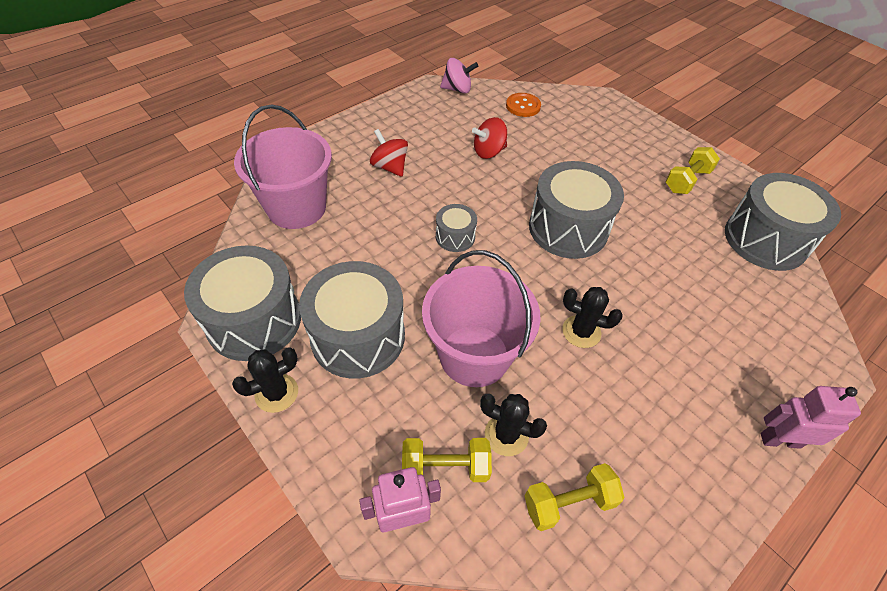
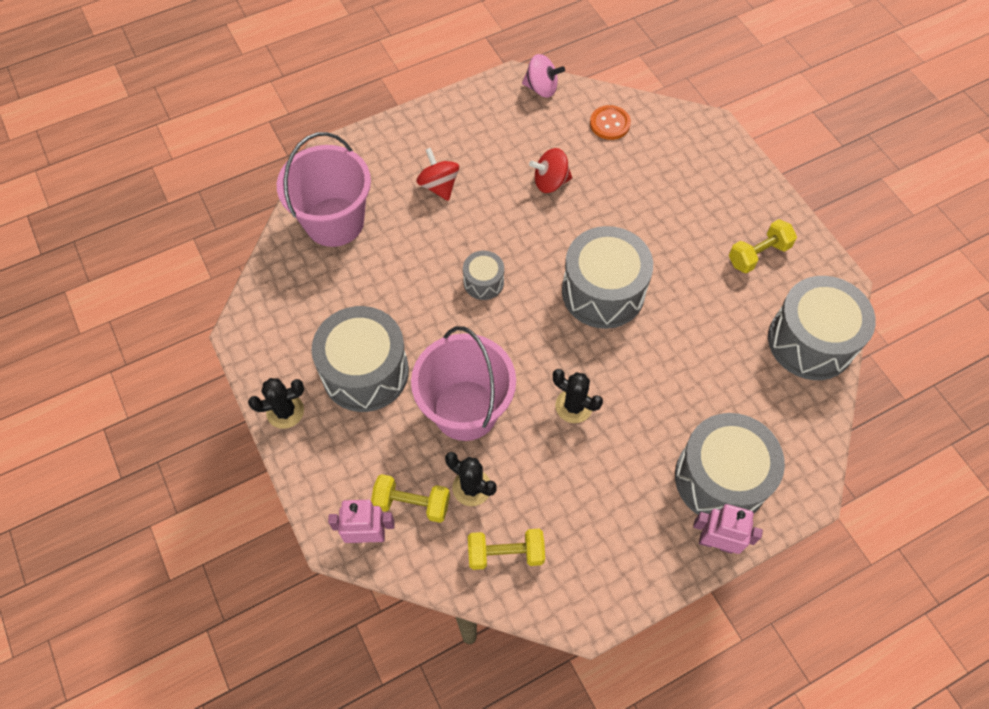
camera: 15 degrees right, 10 degrees up
(254, 320) = (276, 338): grey drum -> grey drum (720, 478)

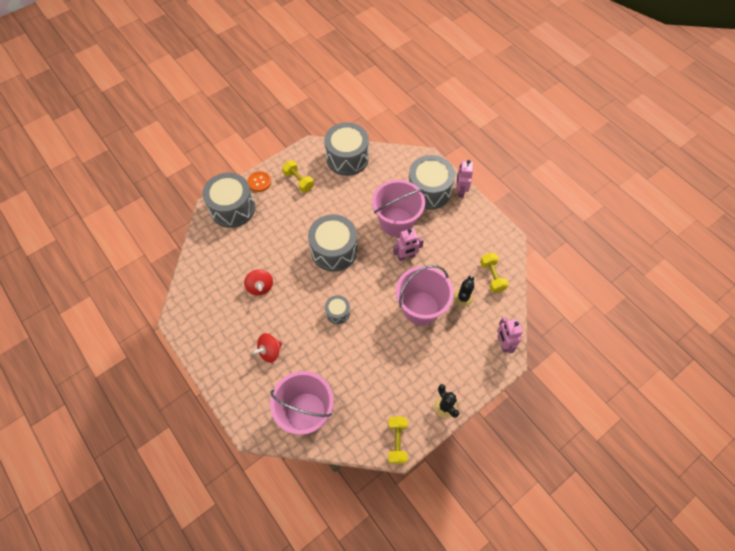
camera: 100 degrees left, 0 degrees up
(365, 372) = (409, 366): grey drum -> grey drum (232, 208)
(412, 503) = (479, 325): yellow dumbbell -> yellow dumbbell (397, 442)
(541, 88) = (184, 302): pink spinning top -> none
(574, 406) = (406, 256): black cactus -> pink robot
(610, 124) = (212, 260): orange button -> orange button (259, 182)
(651, 403) = (396, 222): none -> pink bucket

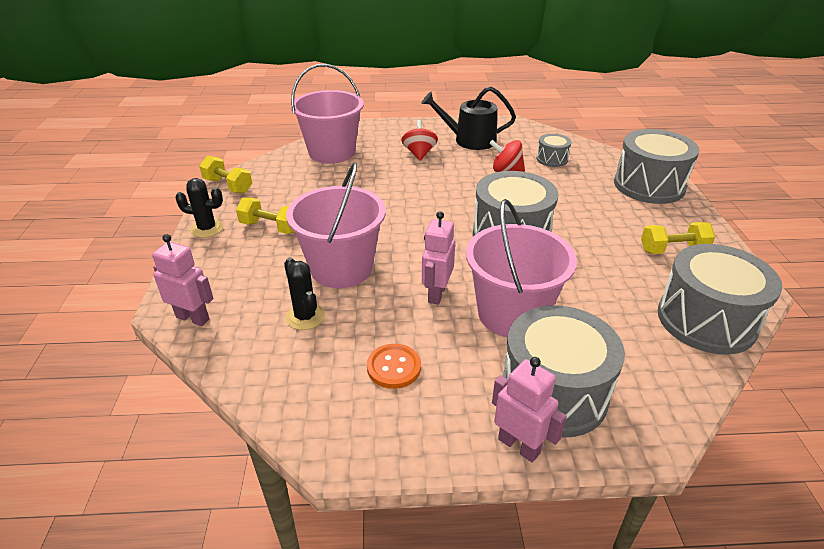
camera: 125 degrees right, 25 degrees down
(227, 332) = (469, 140): none -> black watering can
(259, 182) = (690, 217): orange button -> orange button (394, 367)
(338, 313) = (414, 205): grey drum -> grey drum (552, 159)
(492, 276) = (296, 373): yellow dumbbell -> yellow dumbbell (271, 227)

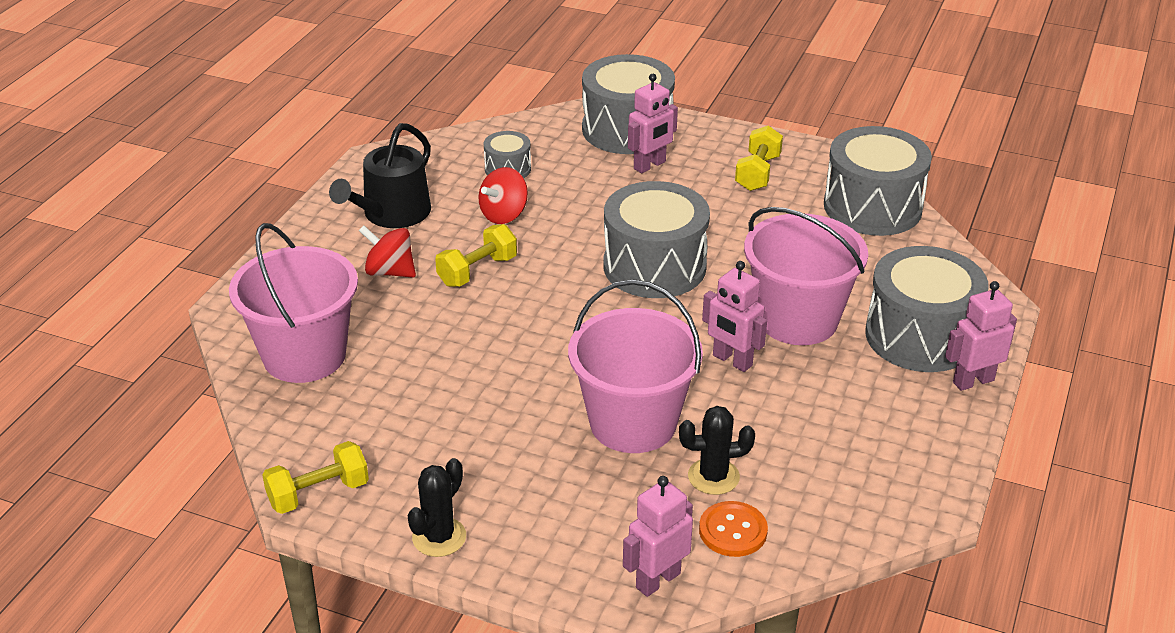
camera: 65 degrees left, 0 degrees up
(271, 227) = (485, 468): yellow dumbbell -> yellow dumbbell (477, 271)
(394, 367) = (836, 429): orange button -> orange button (733, 531)
(620, 204) = (650, 165): none -> pink robot

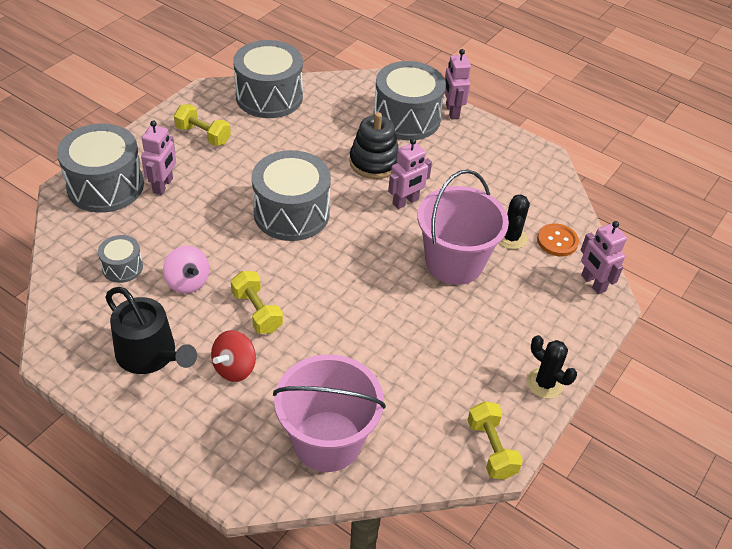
camera: 80 degrees left, 10 degrees up
(504, 215) = (187, 282): red spinning top -> pink spinning top
(650, 165) = (163, 185): pink robot -> pink robot turned 45 degrees clockwise
(797, 319) = (374, 162): pink bucket -> black stacking toy

